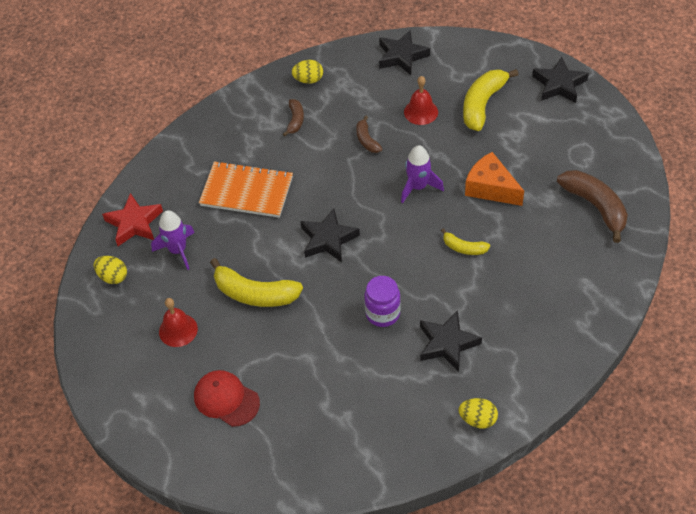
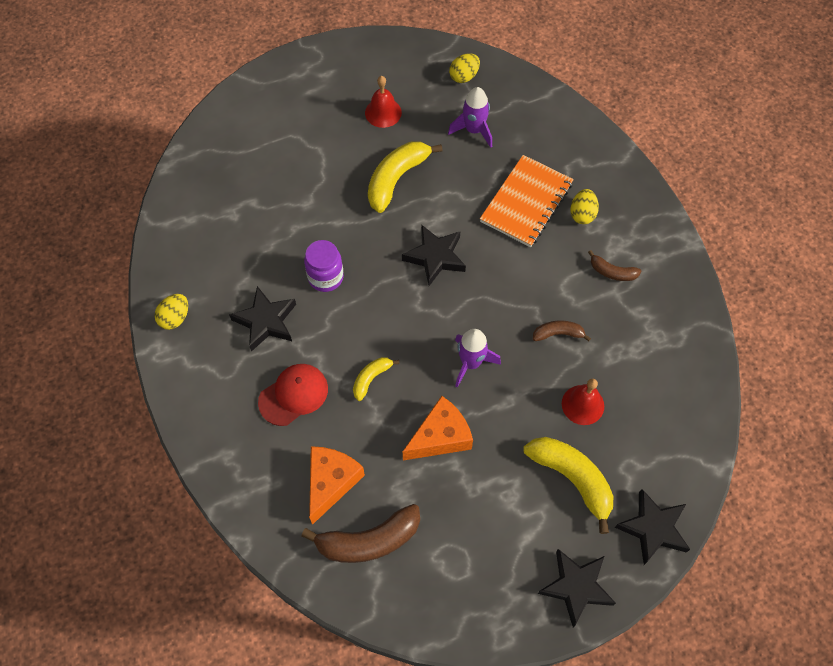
camera: 105 degrees right, 10 degrees up
(134, 223) = (521, 103): red star -> none
(226, 399) = (295, 132): red cap -> red cap (293, 395)
(308, 80) = (672, 302): yellow egg -> yellow egg (582, 214)
(402, 56) = (684, 415): black star -> black star (653, 528)
(565, 245) = (331, 482): none -> orange cheese

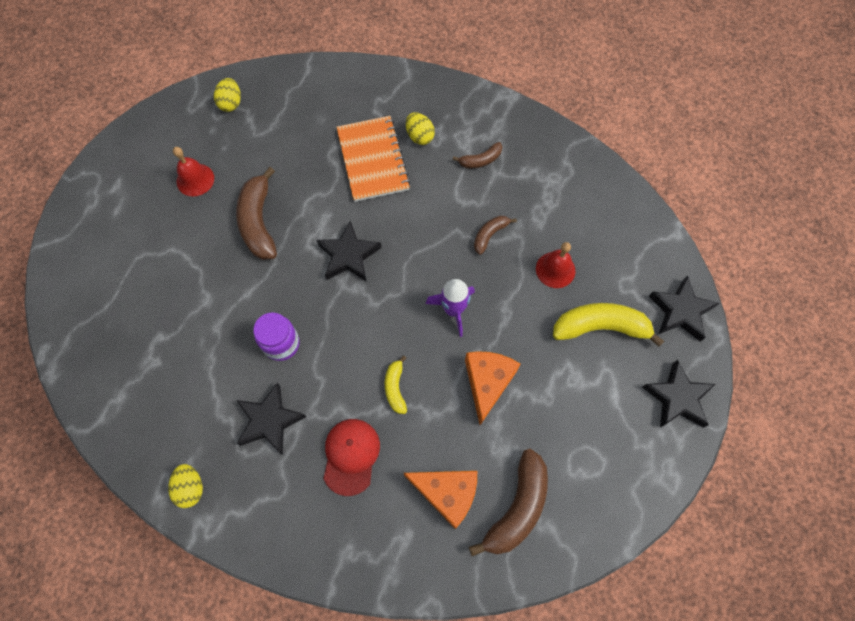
camera: 45 degrees left, 5 degrees up
(331, 482) = (447, 493): orange cheese -> orange cheese turned 135 degrees clockwise
(396, 179) = (259, 222): yellow banana -> brown banana
(474, 130) = (280, 138): purple rocket -> none

